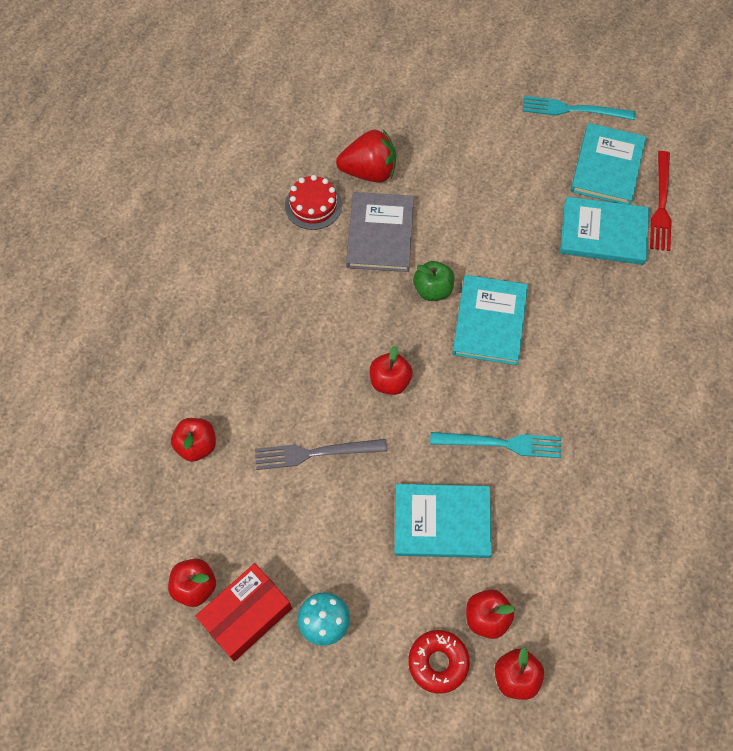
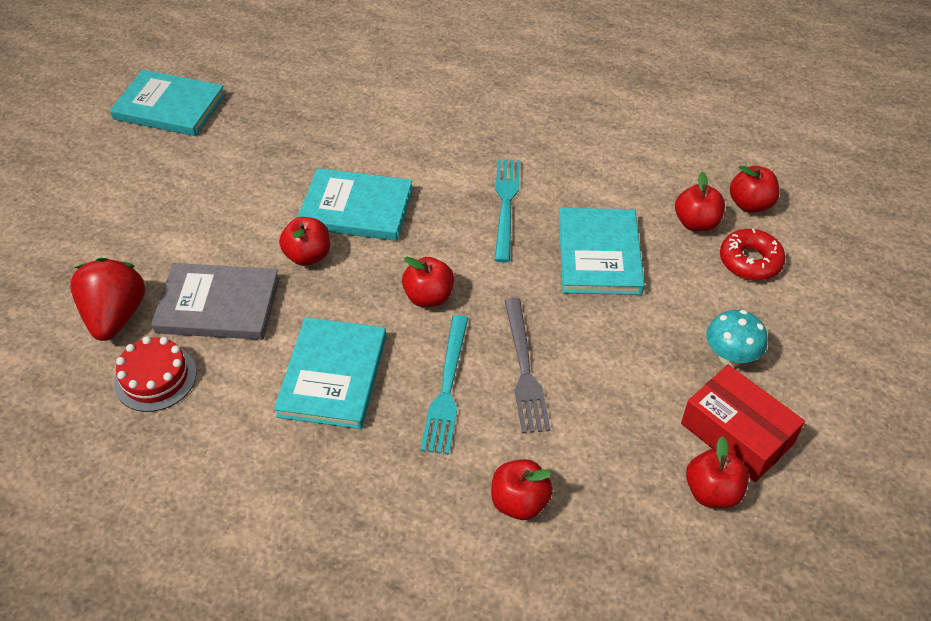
camera: 90 degrees left, 15 degrees down
(433, 290) = (308, 256): green apple -> red apple
(573, 110) = (81, 127): turquoise fork -> turquoise fork (447, 388)
(603, 233) = (256, 115): turquoise book -> turquoise book (333, 375)
(661, 204) = (229, 73): red fork -> none

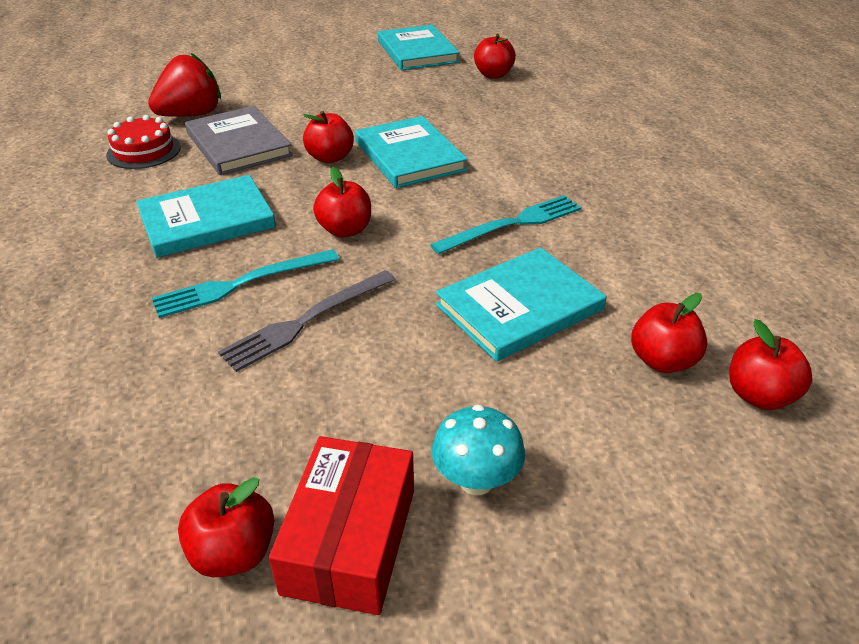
camera: 55 degrees right, 10 degrees down
(519, 502) = (124, 389): red apple -> red apple (493, 75)
(750, 261) = (661, 434): red donut -> none

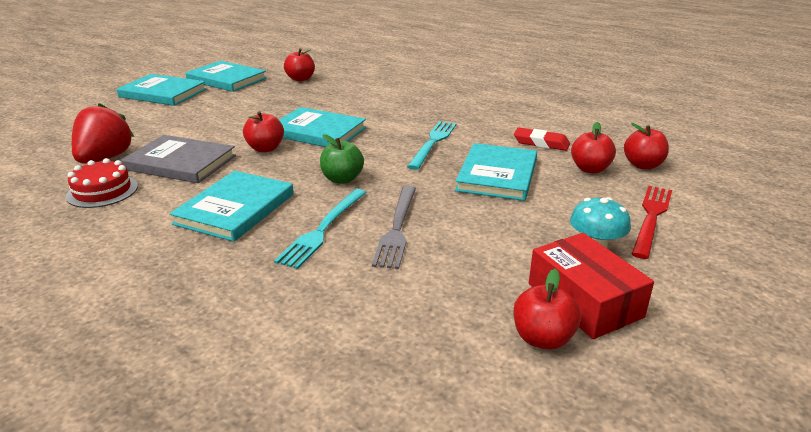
camera: 40 degrees left, 10 degrees down
(336, 51) = (163, 93): none -> turquoise book
(345, 230) = (342, 179): red apple -> green apple
(629, 485) = (651, 218): none -> red fork
(655, 286) = (541, 143): none -> red eraser

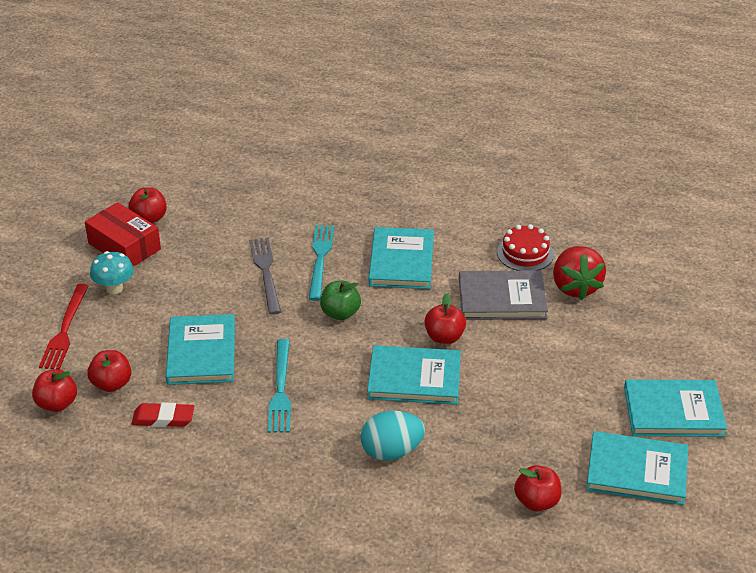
camera: 160 degrees right, 10 degrees up
(370, 105) = (391, 451): none -> turquoise egg

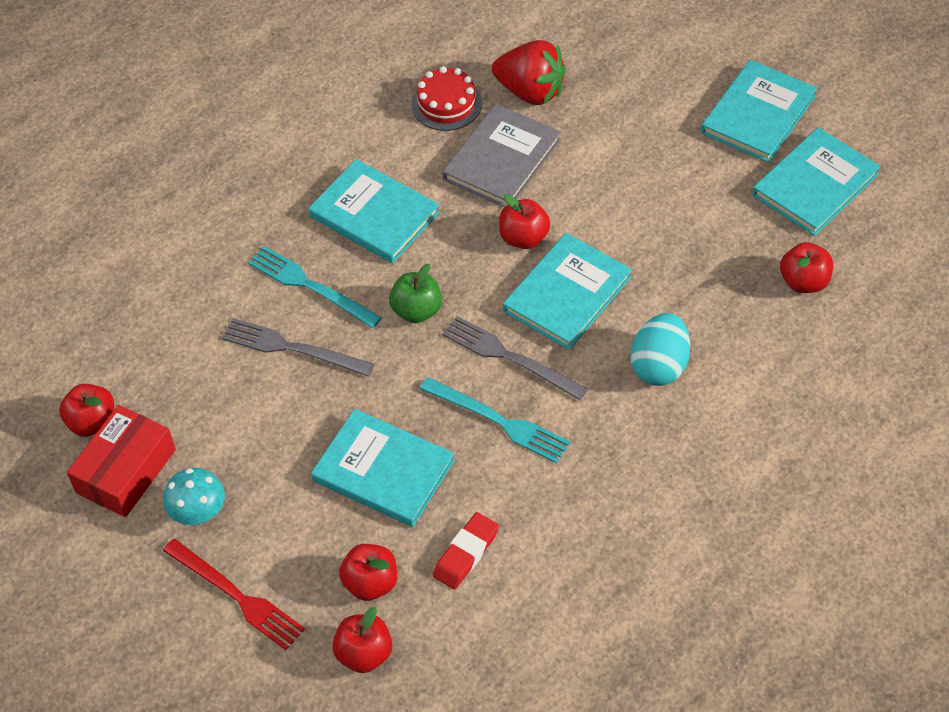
camera: 55 degrees left, 15 degrees up
(124, 246) = (126, 471): red box -> red box turned 45 degrees counterclockwise
(337, 372) = (509, 357): none -> grey fork

